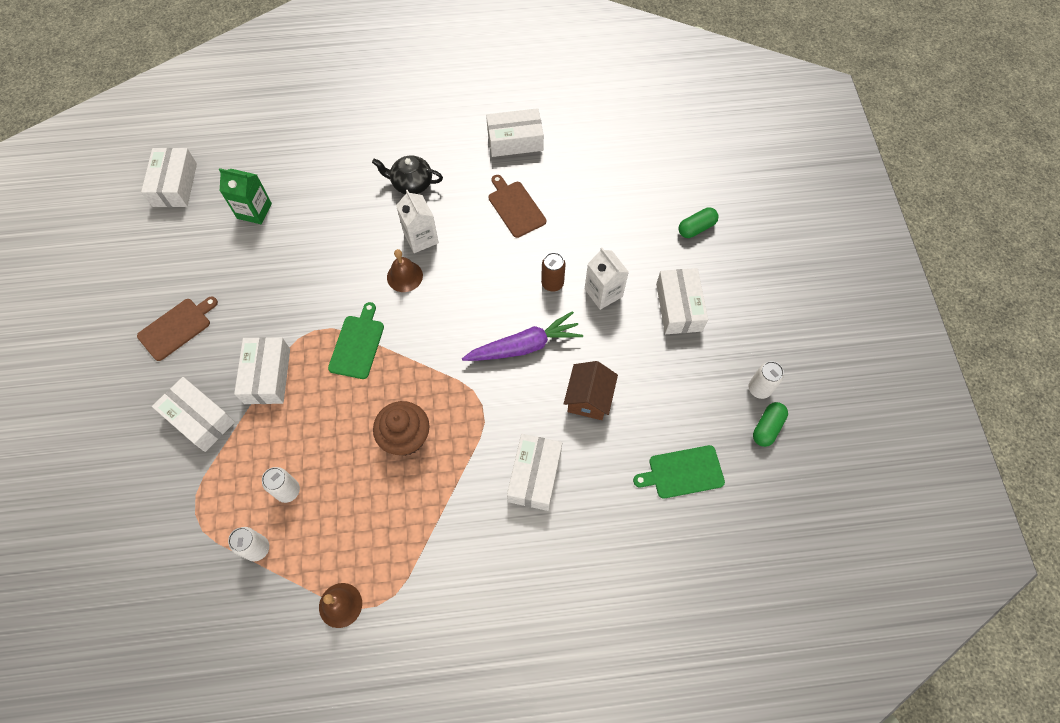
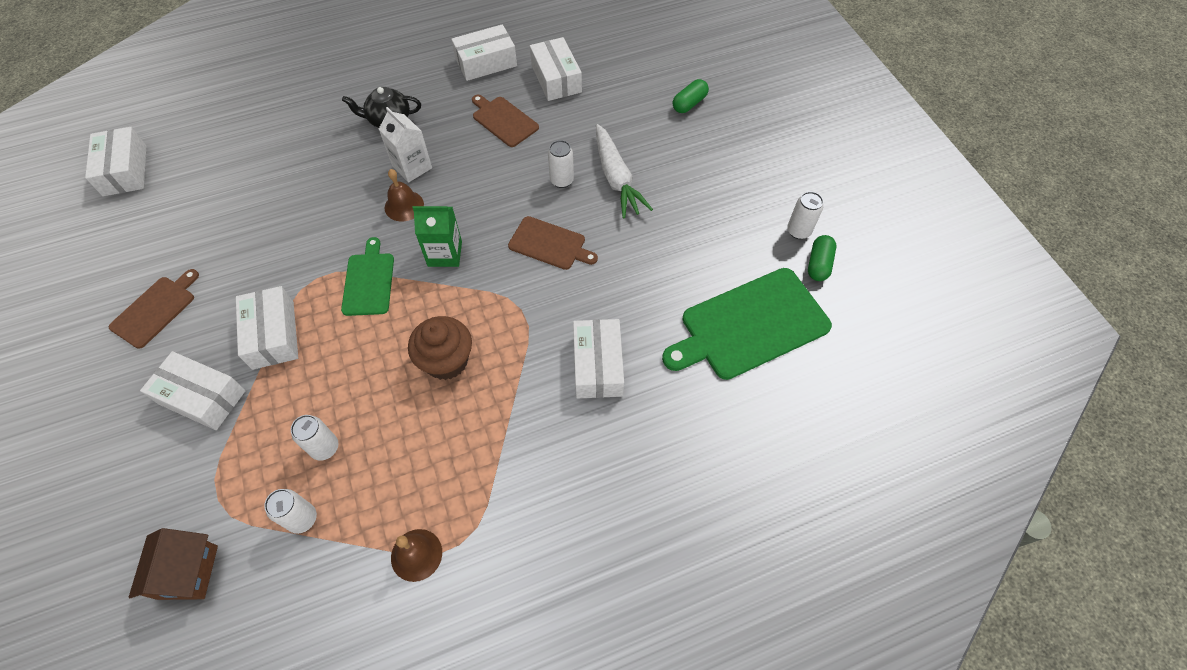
camera: 15 degrees left, 5 degrees down
(254, 211) = (222, 177): green carton -> green carton (445, 254)
(524, 346) = (550, 244): purple carrot -> brown cutting board
(552, 283) = (562, 180): brown can -> white can
(589, 398) = (632, 278): brown house -> brown house (188, 572)
(603, 293) = (616, 178): white carton -> white carrot
(679, 307) = (695, 175): white box -> white box (556, 79)
(683, 472) = (750, 325): green cutting board -> green cutting board, size x1.79

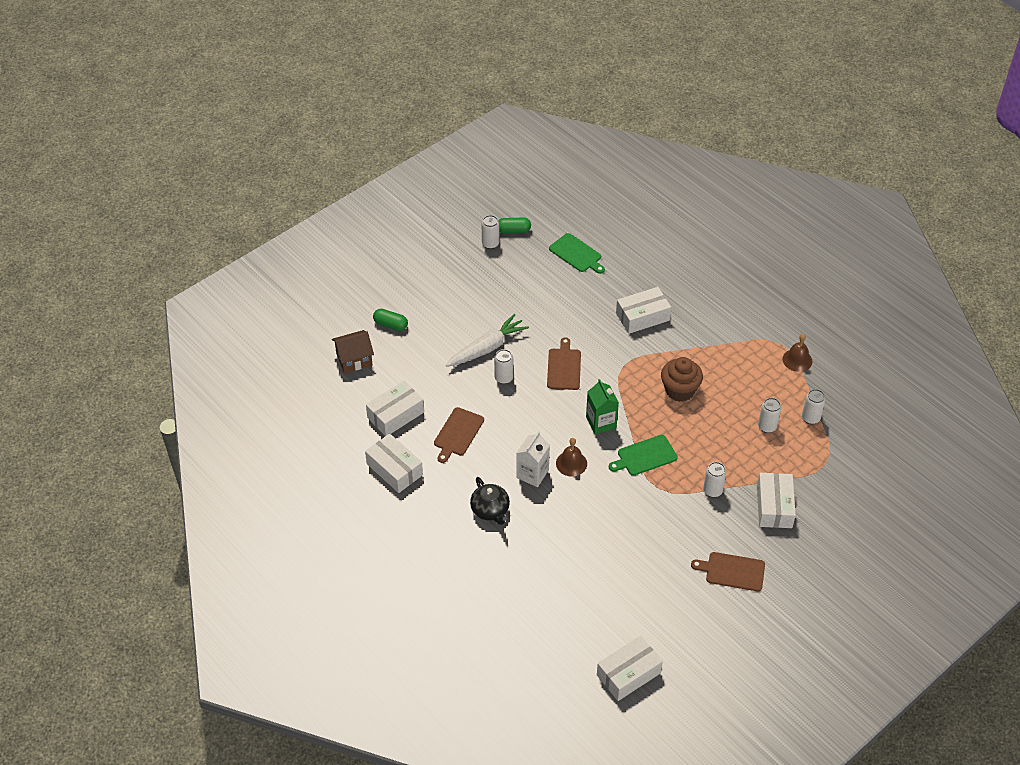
camera: 110 degrees left, 10 degrees down
(188, 572) = (868, 456): brown house -> brown house (354, 359)
(273, 335) = (712, 491): white box -> white can
(750, 325) = (576, 254): green cutting board -> green cutting board, size x0.56

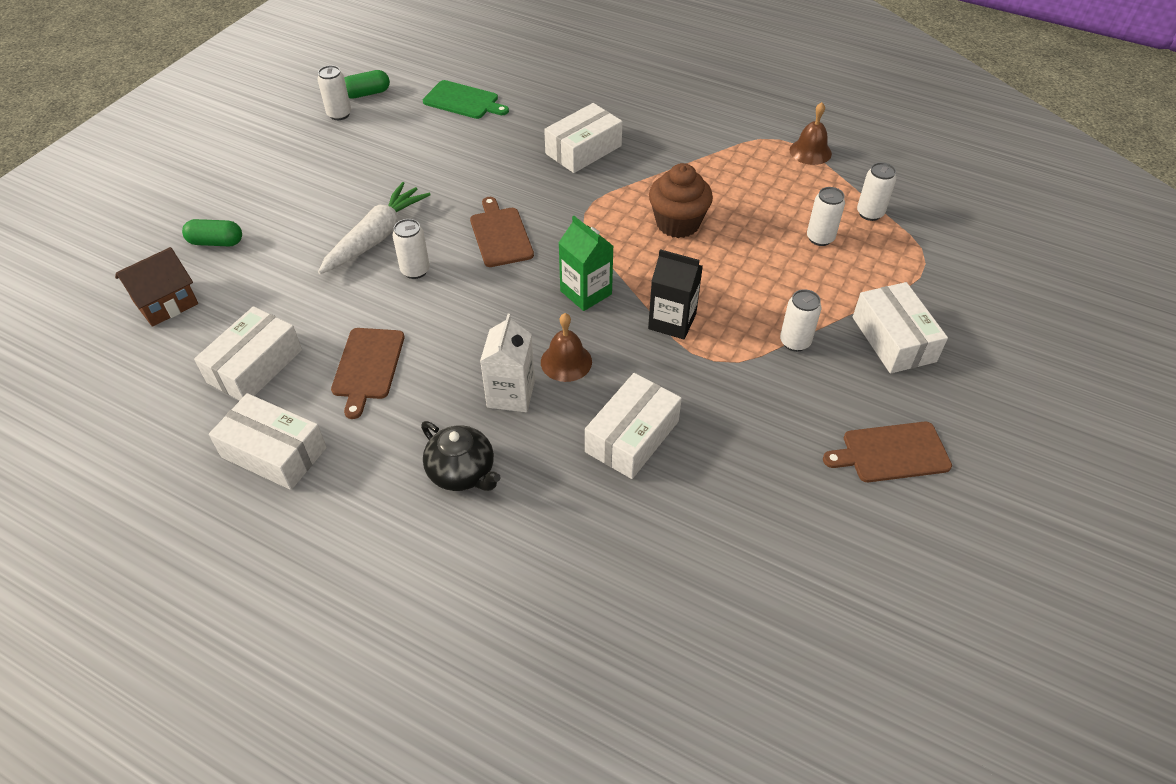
camera: 20 degrees left, 0 degrees up
(628, 674) = (824, 694): white box -> white box (632, 436)
(645, 456) = (672, 321): green cutting board -> black carton

